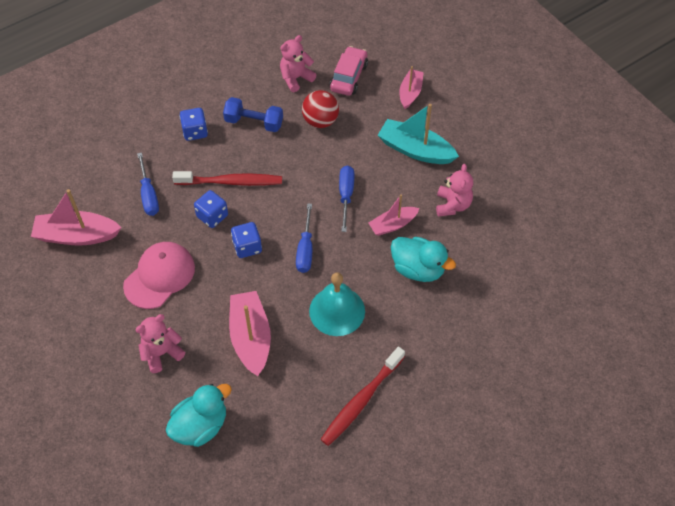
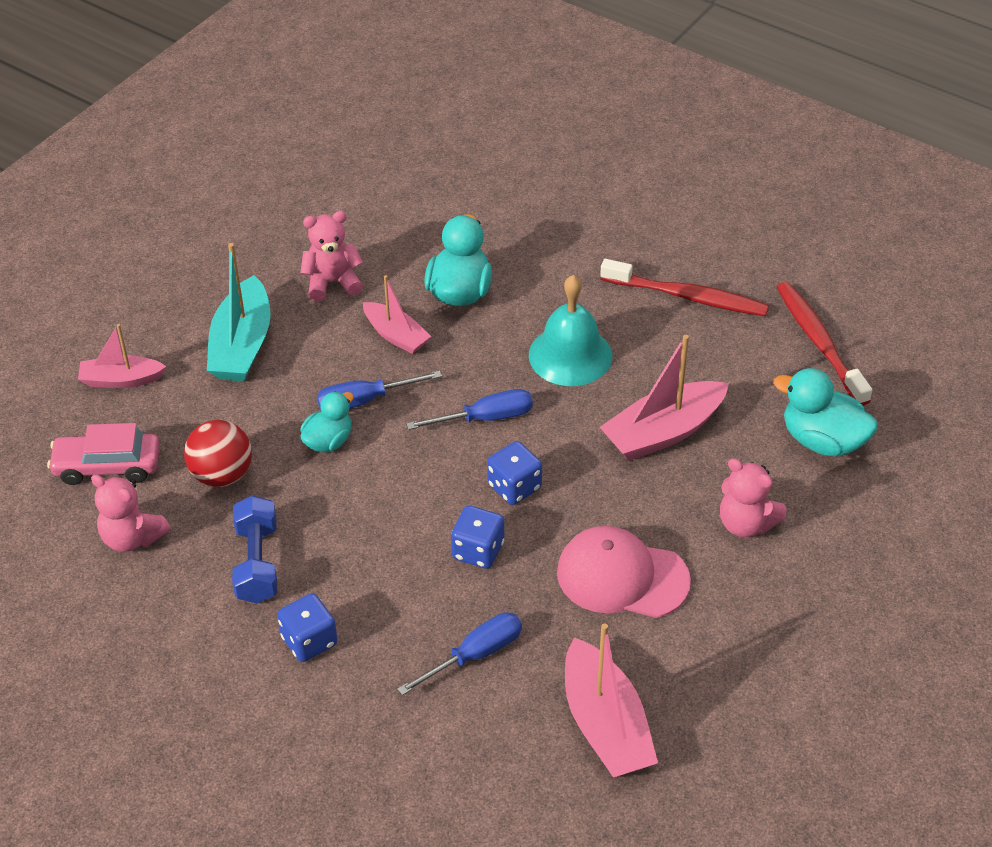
camera: 110 degrees left, 10 degrees down
(231, 182) = (399, 550): red toothbrush -> red toothbrush (819, 343)
(322, 171) = (328, 441): none -> turquoise duck

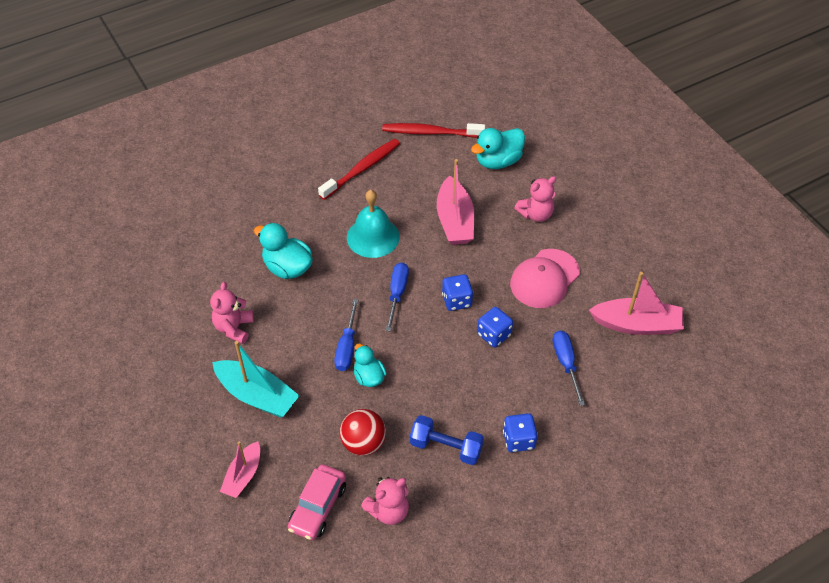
camera: 65 degrees left, 5 degrees up
(396, 335) = (303, 312): pink boat -> none

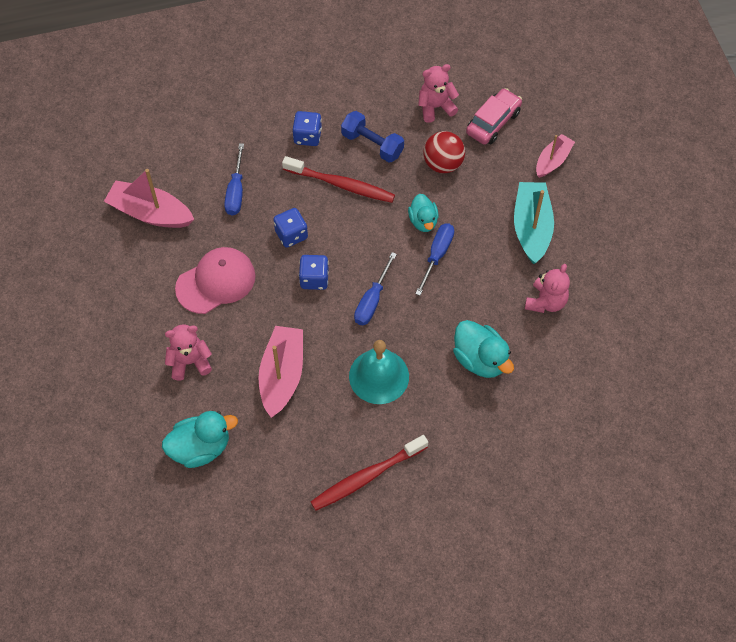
camera: 165 degrees left, 10 degrees up
(257, 395) = (531, 227): turquoise boat -> turquoise boat turned 45 degrees clockwise
(430, 132) = (265, 515): red toothbrush -> red toothbrush (341, 184)

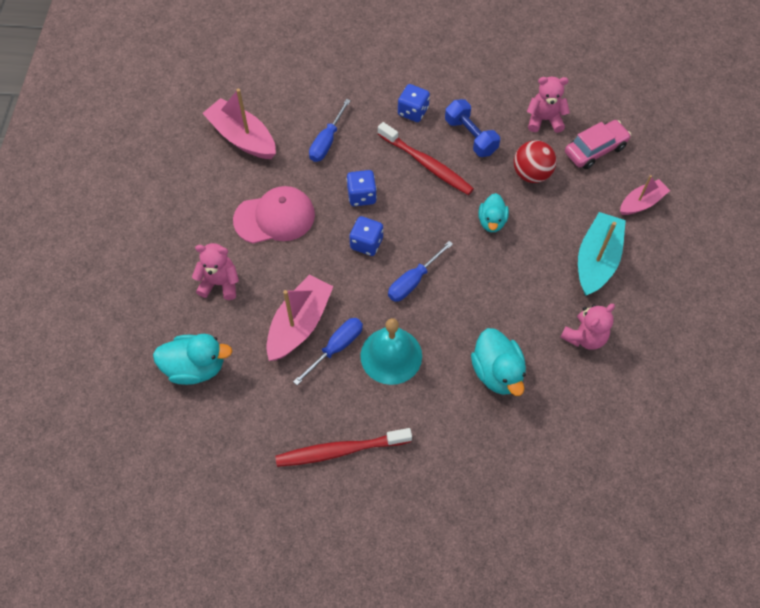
camera: 20 degrees right, 0 degrees up
(437, 255) = (493, 258): blue screwdriver -> blue screwdriver (336, 348)

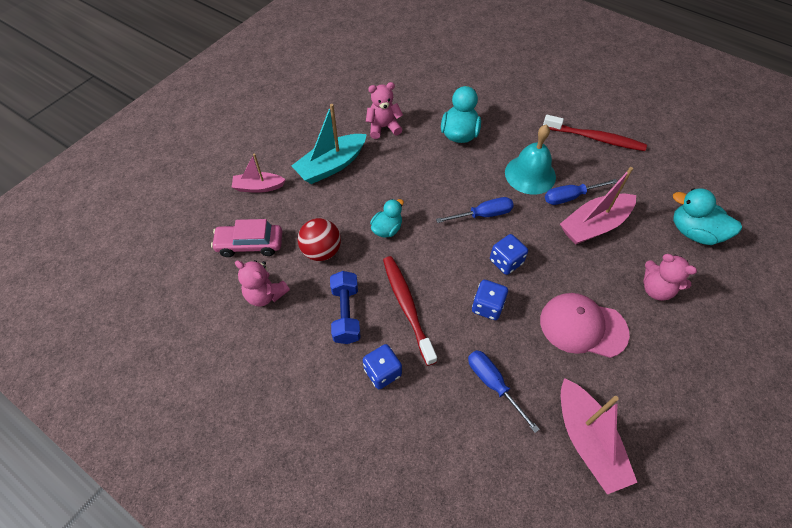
camera: 150 degrees left, 5 degrees down
(327, 141) = (493, 384): blue screwdriver -> blue screwdriver turned 90 degrees counterclockwise

